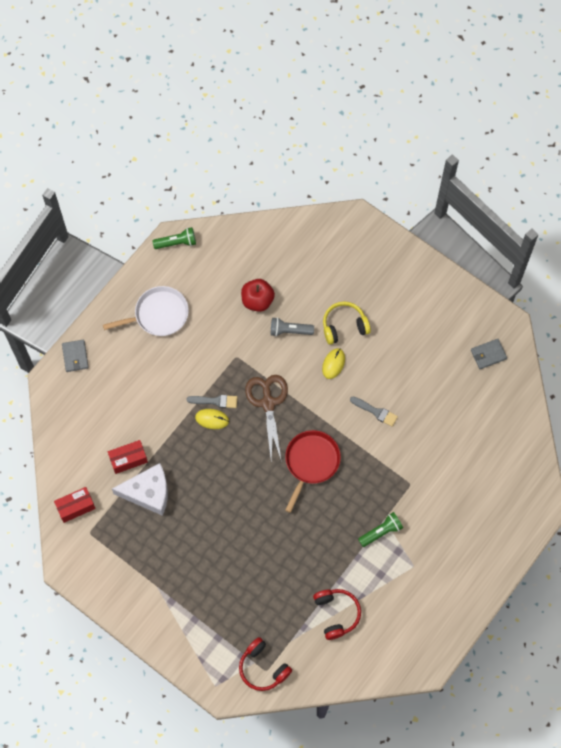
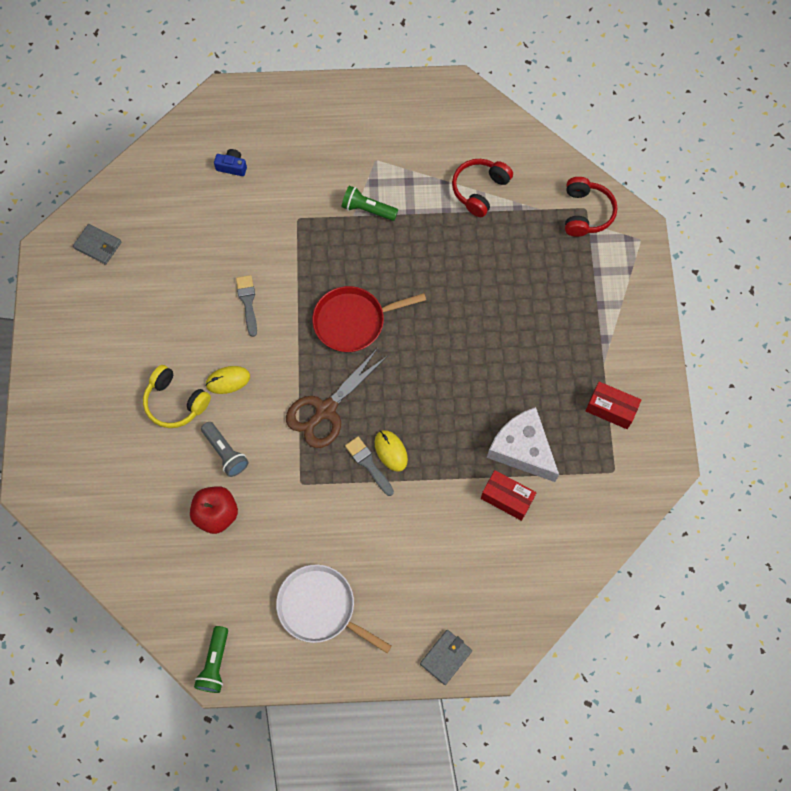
camera: 130 degrees left, 0 degrees up
(76, 507) = (602, 508): red box -> red box (610, 409)
(177, 243) = (215, 663): green flashlight -> green flashlight turned 120 degrees counterclockwise
(482, 473) = (232, 167): none -> blue camera

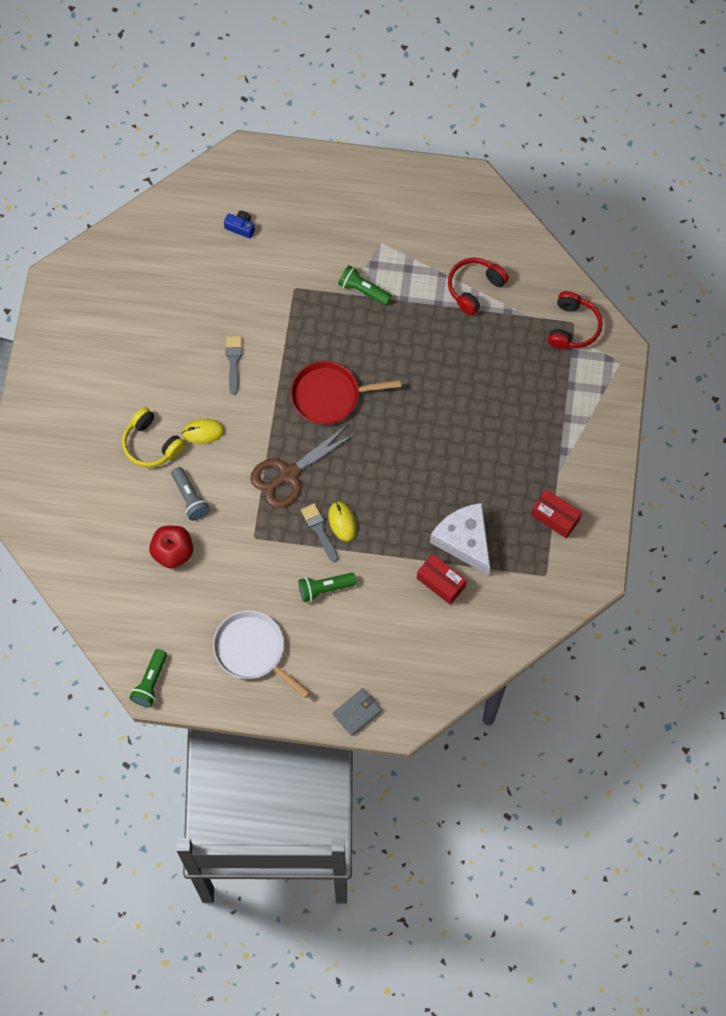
camera: 10 degrees right, 0 degrees up
(98, 245) = (101, 284): grey wallet -> none
(385, 526) = (325, 588): none -> green flashlight

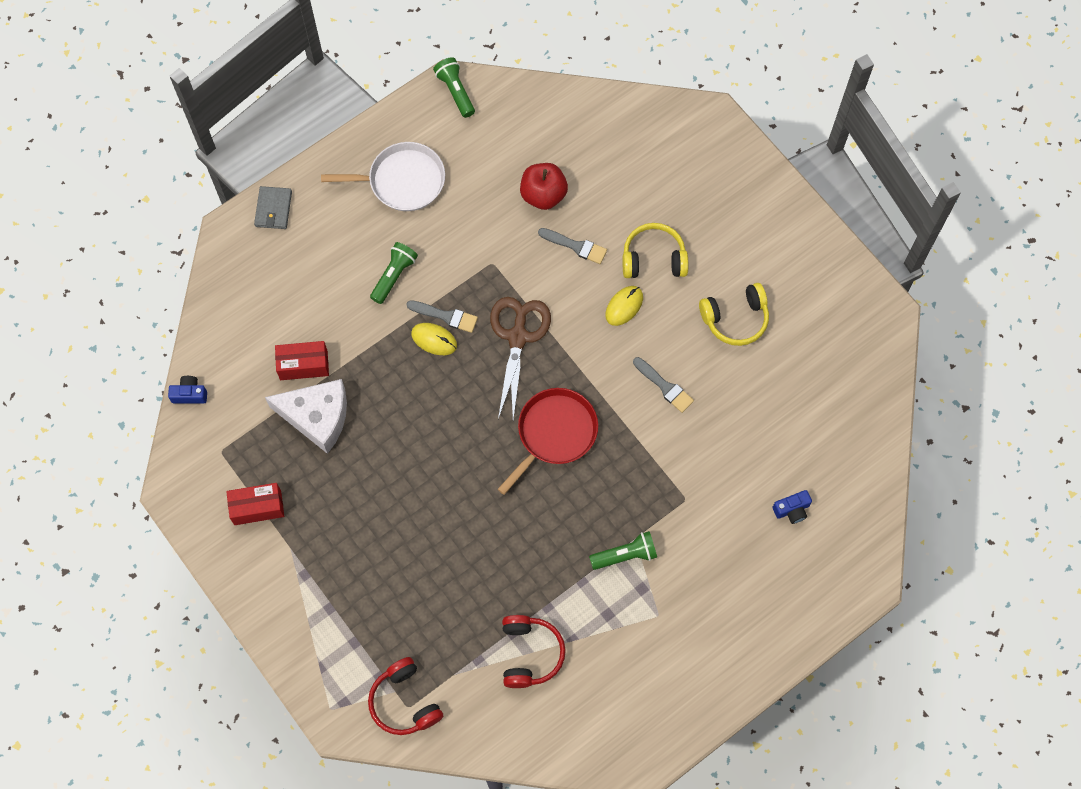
camera: 135 degrees right, 0 degrees up
(145, 361) = (735, 319): none -> yellow headphones
(190, 498) = (576, 246): grey flashlight -> grey brush
(531, 632) = (189, 394): none -> blue camera

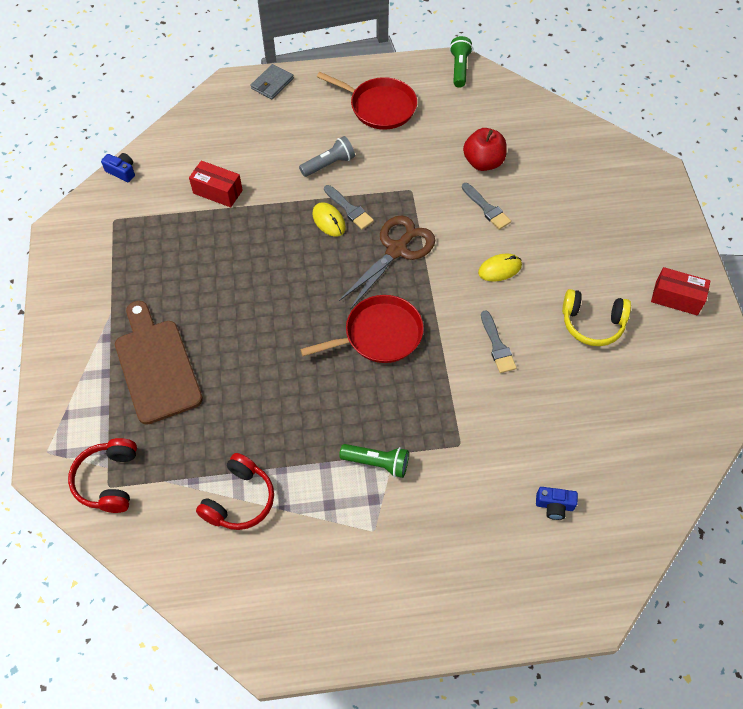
camera: 30 degrees right, 10 degrees down
(257, 507) = (109, 271): red box -> red box (676, 298)
(317, 417) = (201, 231): white cheese -> none
(371, 575) = (156, 366): none -> brown cutting board
(394, 276) = (329, 164): green flashlight -> grey flashlight
(402, 181) = (379, 107): white pan -> red pan
(653, 259) = (547, 246): yellow headphones -> none

